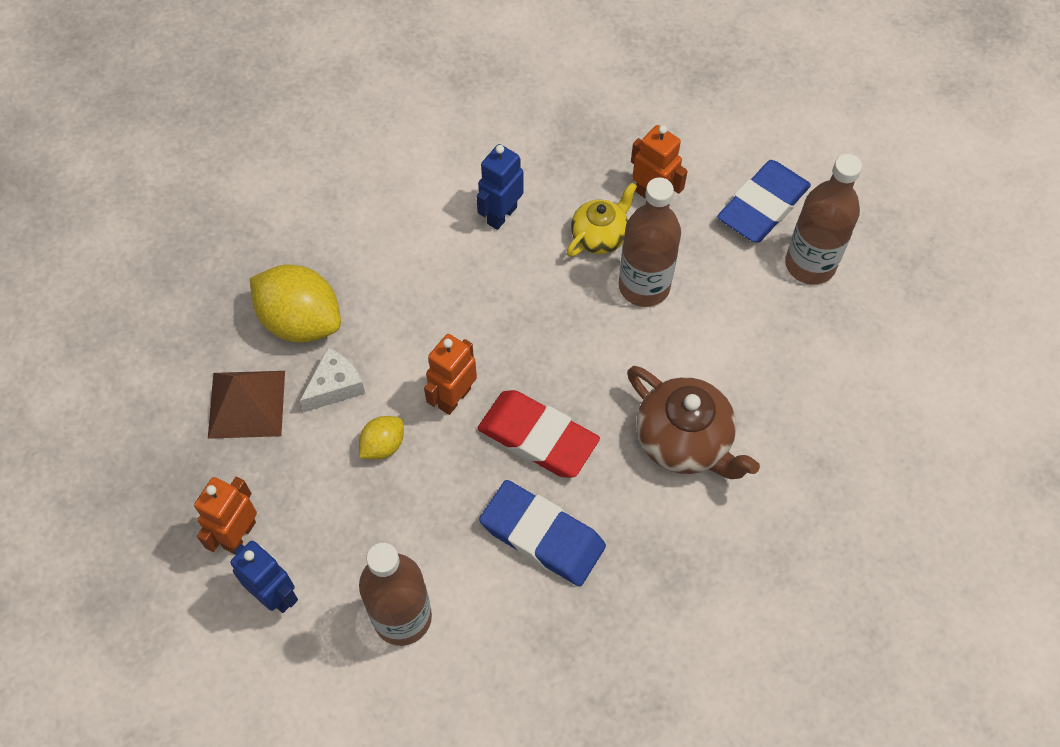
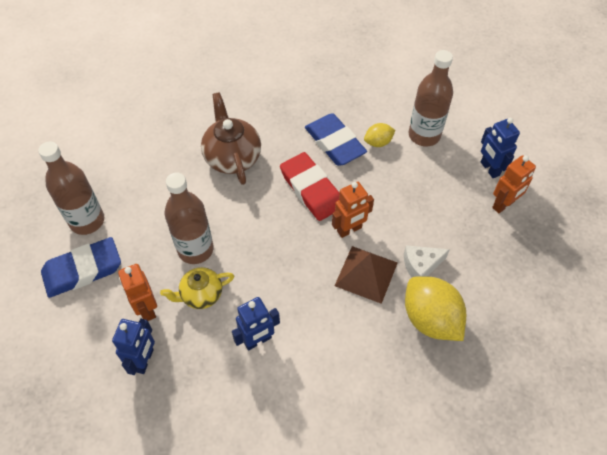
camera: 155 degrees left, 5 degrees down
(247, 404) = (482, 277): brown pyramid -> brown pyramid (366, 274)
(383, 445) = (403, 220): yellow lemon -> yellow lemon (378, 142)
(616, 147) = (144, 360): none -> blue robot

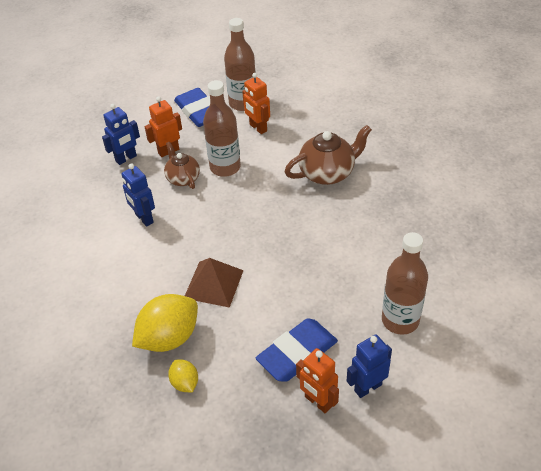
camera: 85 degrees right, 10 degrees down
(144, 360) = (126, 158): blue robot -> blue robot turned 45 degrees counterclockwise
(201, 295) = (183, 178): yellow teapot -> brown teapot
(311, 189) = (303, 233): red eraser -> none
(334, 143) = (366, 243): blue eraser -> blue eraser (297, 353)
(349, 230) = (261, 266): orange robot -> orange robot (258, 128)
(378, 142) = (377, 279): yellow lemon -> yellow lemon (185, 383)
(421, 266) = (227, 327): white cheese -> none

